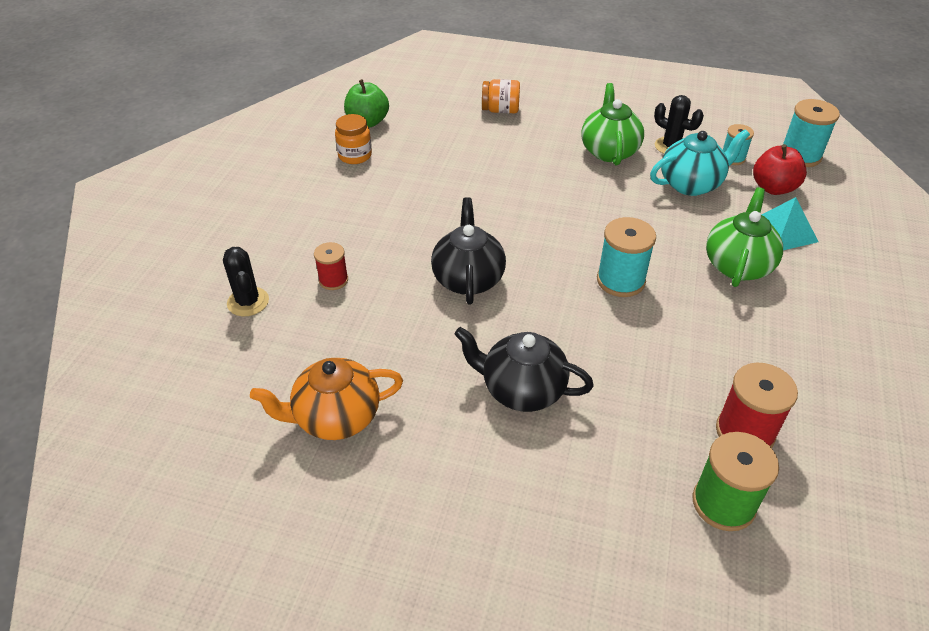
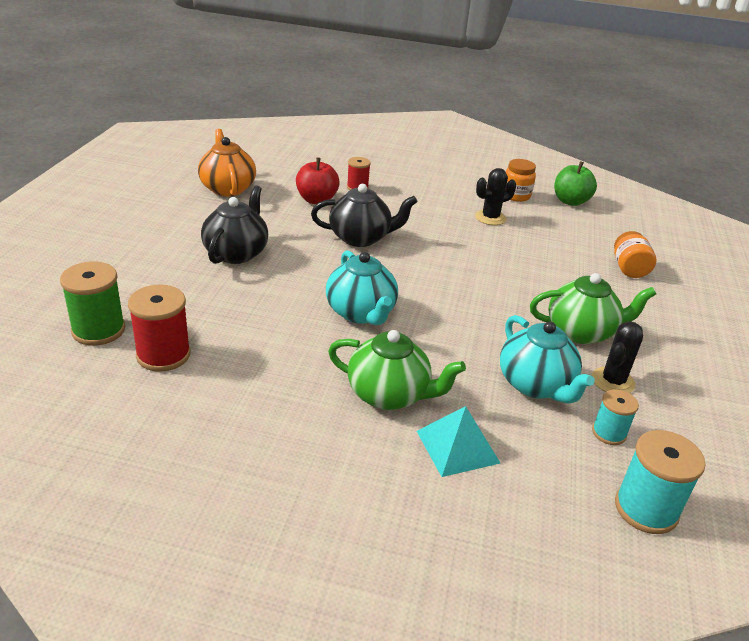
camera: 85 degrees right, 10 degrees down
(248, 302) = (335, 161): black cactus -> black cactus (490, 218)
(620, 280) = (361, 313): turquoise spool -> turquoise teapot
(773, 188) = (551, 459): red apple -> red apple (316, 200)

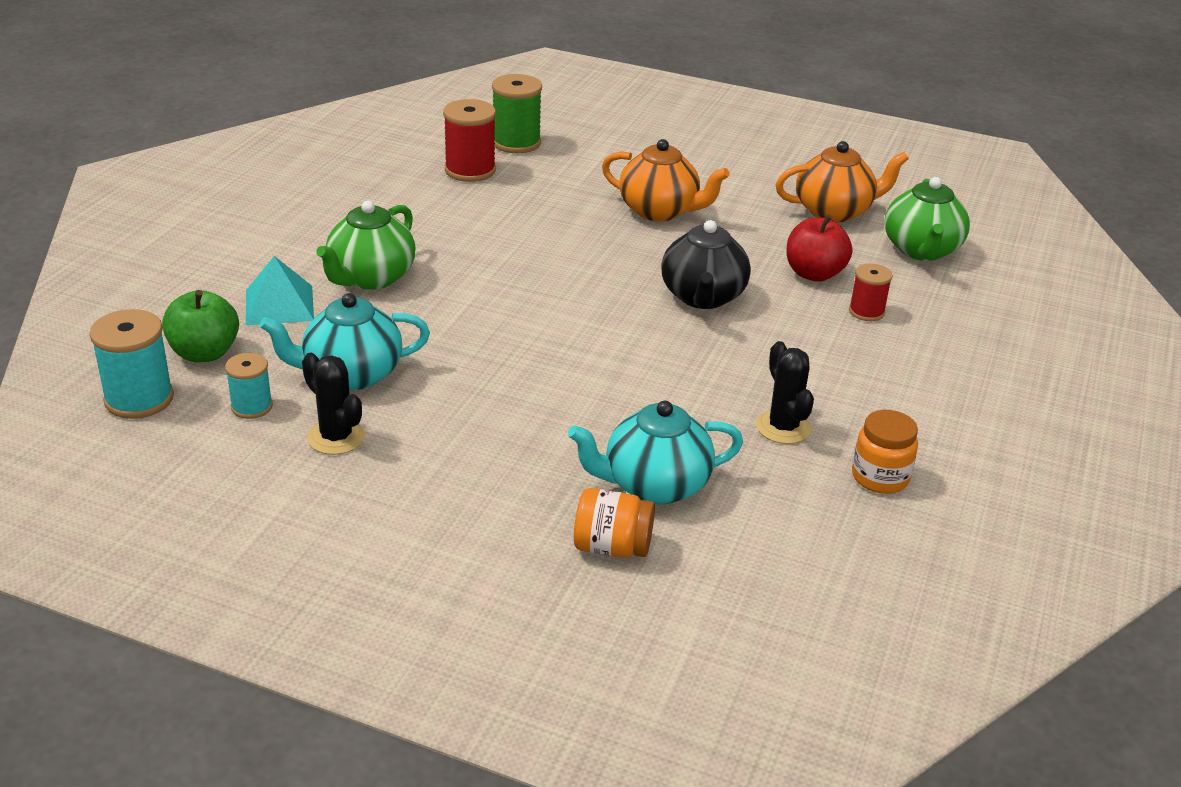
camera: 100 degrees right, 0 degrees up
(236, 253) = (660, 211): black teapot -> orange teapot
(361, 313) = (521, 278): turquoise teapot -> turquoise teapot (654, 485)
(570, 201) = (872, 547): green apple -> green apple (204, 353)
(581, 332) = (445, 440): green teapot -> green teapot (921, 250)

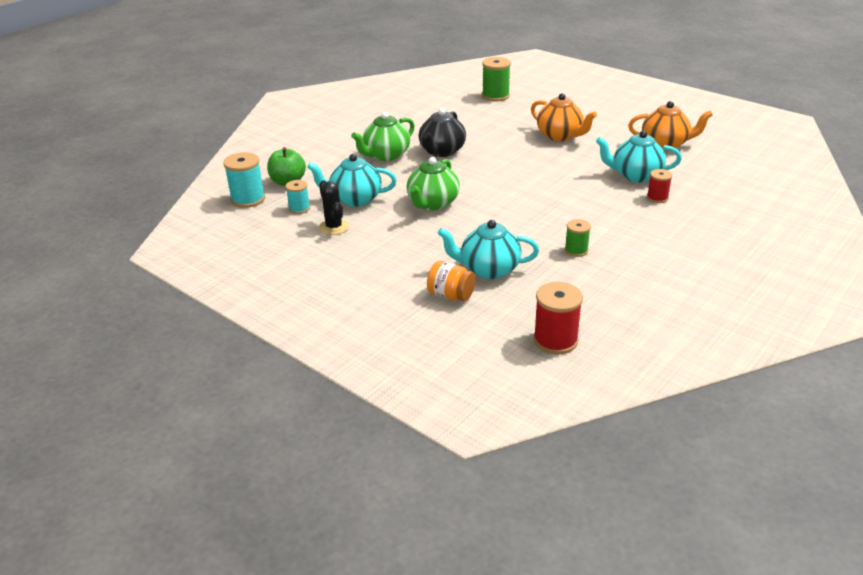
camera: 20 degrees right, 0 degrees up
(279, 305) = (334, 164): turquoise pyramid -> none
(470, 170) = (463, 108): red spool -> red spool (555, 340)
(702, 297) = (563, 181): black teapot -> black teapot (442, 151)
(783, 427) = (576, 250): black cactus -> green spool
(814, 274) = (635, 175): red apple -> turquoise teapot
(880, 477) = (620, 282): orange jar -> none
(921, 250) = (709, 169): green teapot -> green teapot (432, 203)

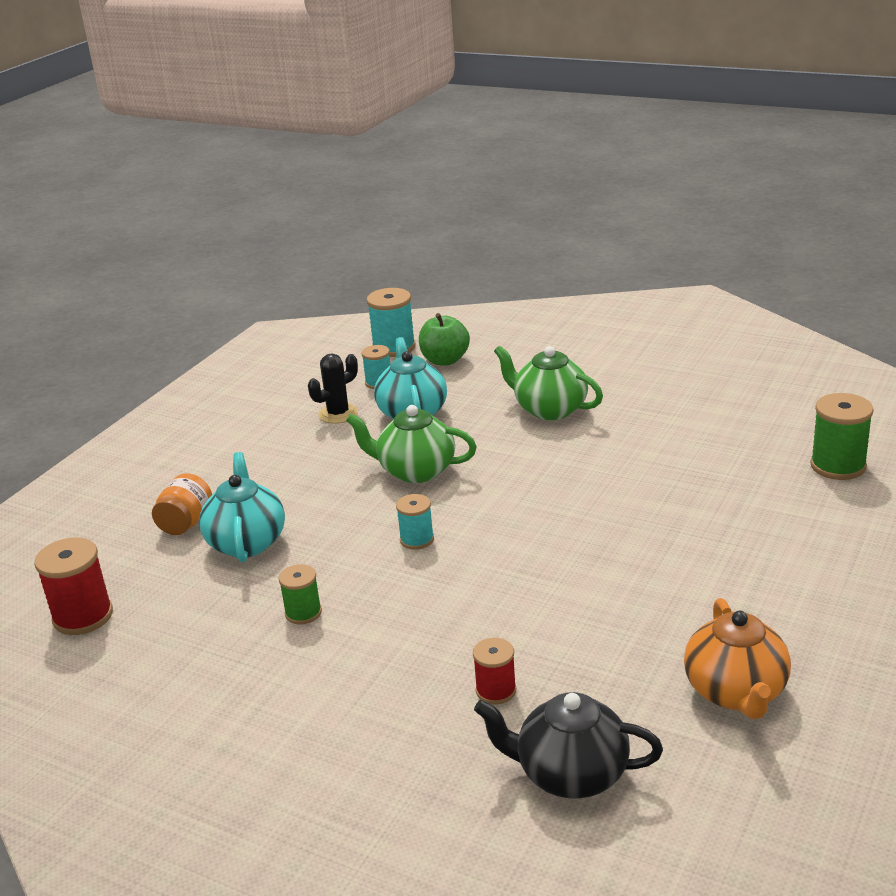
camera: 80 degrees right, 5 degrees down
(442, 151) = (583, 451): black teapot -> black teapot (570, 774)
(512, 209) = (417, 539): none -> turquoise spool
(560, 136) = (703, 556): orange teapot -> none
(635, 175) = (576, 659): turquoise teapot -> none

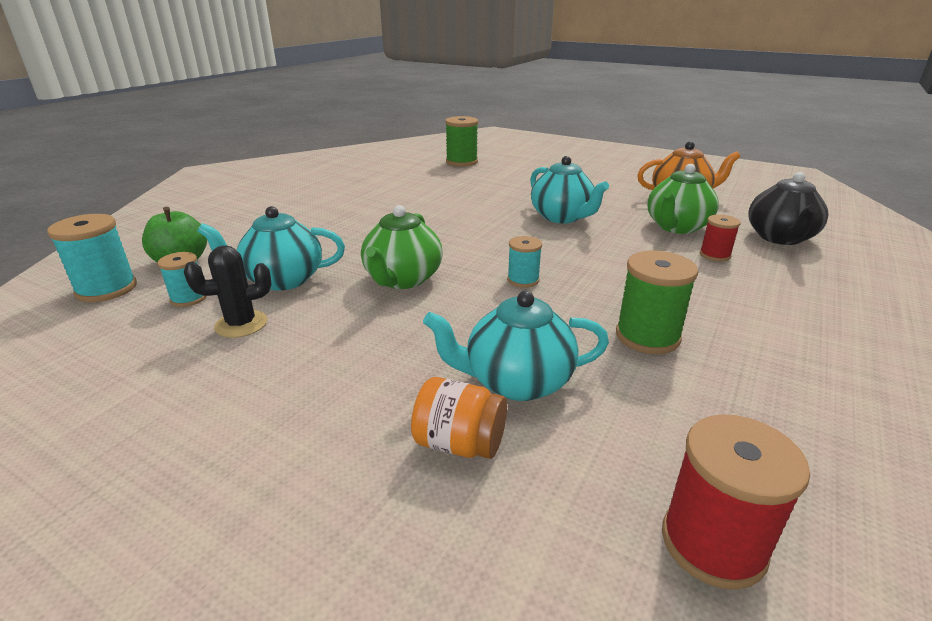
camera: 90 degrees left, 0 degrees up
(303, 613) = (647, 336): green spool -> green spool, size x1.64
(338, 414) = (241, 324): black cactus -> black cactus turned 75 degrees counterclockwise
(549, 409) = (331, 223): green teapot -> green teapot (676, 227)
(608, 565) = (562, 217): none -> turquoise teapot

